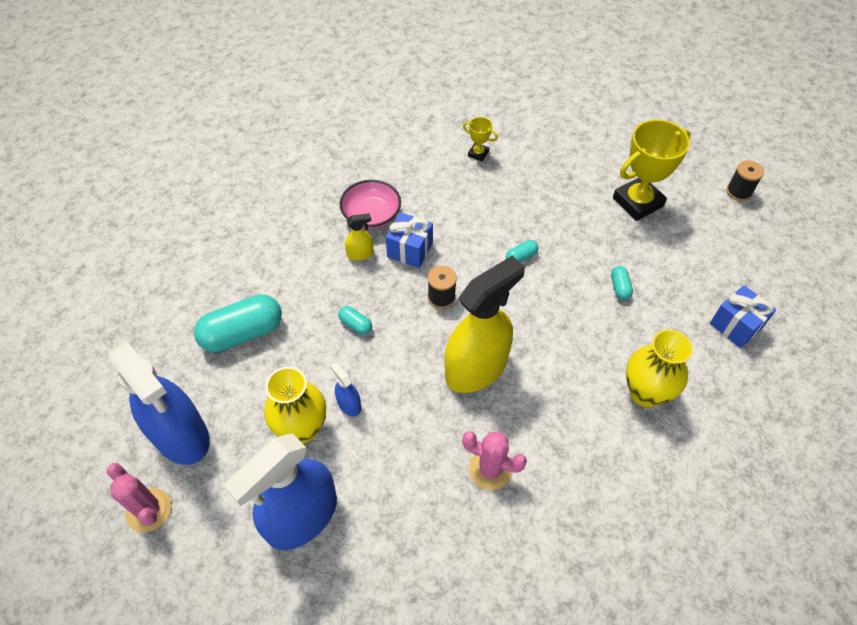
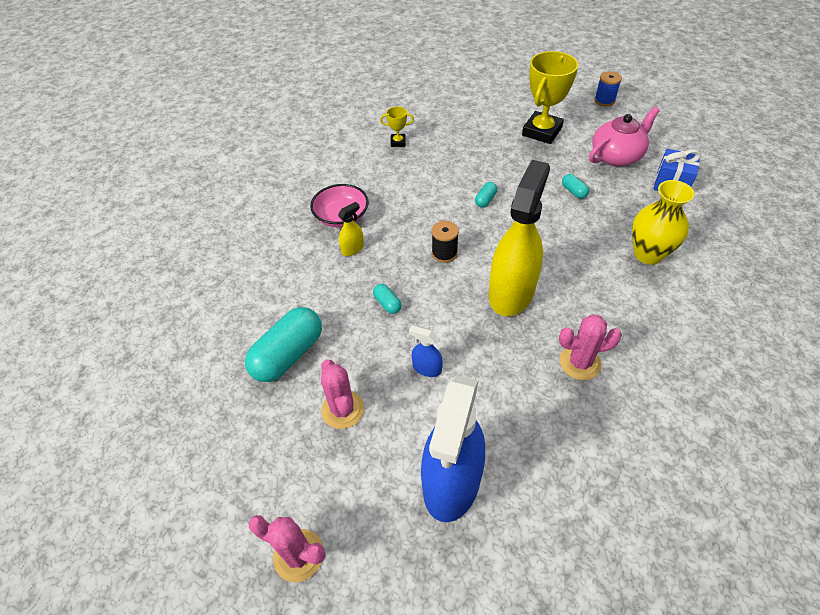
camera: 25 degrees left, 5 degrees down
(181, 435) = (286, 469): blue spray bottle -> none
(255, 406) = (343, 409): none -> pink cactus
(302, 428) = (399, 407): yellow vase -> none
(355, 324) = (387, 303): turquoise capsule -> turquoise capsule turned 45 degrees clockwise
(410, 250) = (393, 229): blue gift -> none
(699, 266) = (616, 156): none -> pink teapot
(738, 192) = (604, 101): black spool -> blue spool

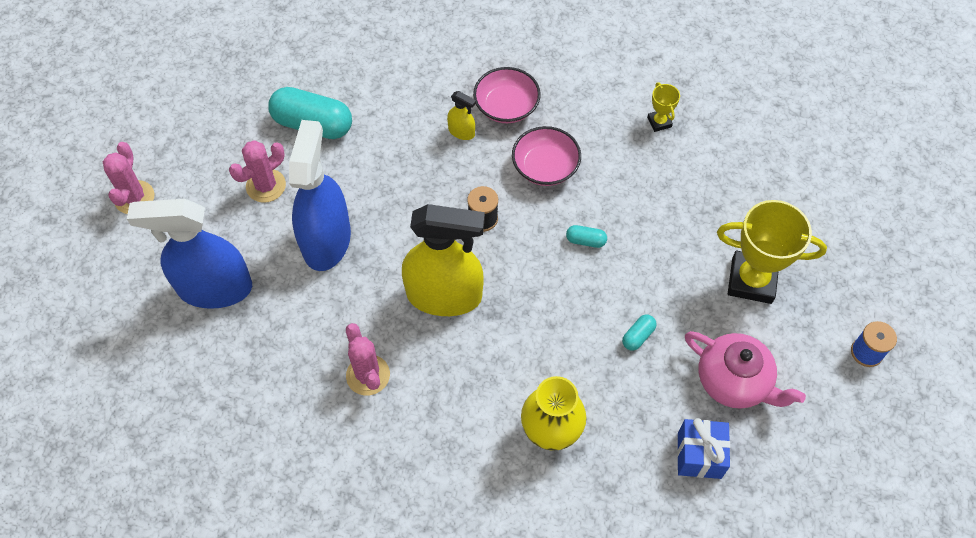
camera: 70 degrees right, 10 degrees up
(387, 303) = (396, 185): turquoise capsule -> none
(410, 207) = (545, 167): none -> pink bowl
(427, 368) = (326, 240): blue spray bottle -> blue spray bottle, size x2.42

